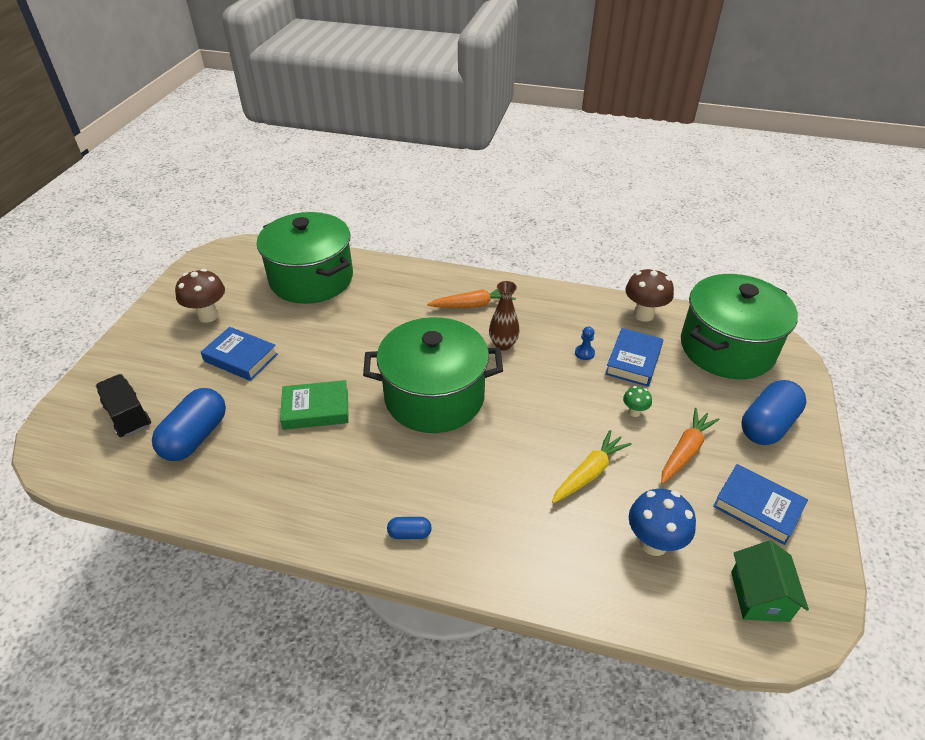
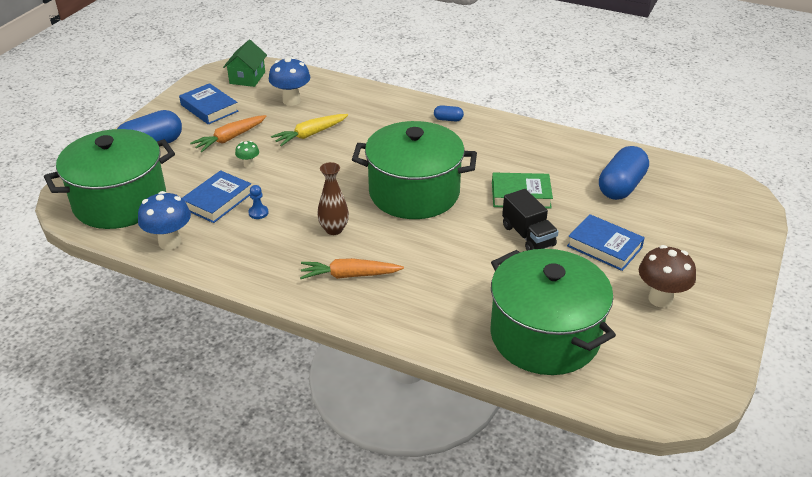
camera: 170 degrees left, 5 degrees down
(128, 416) = (690, 208): black truck -> black truck (528, 236)
(643, 315) = (170, 242): brown mushroom -> blue mushroom

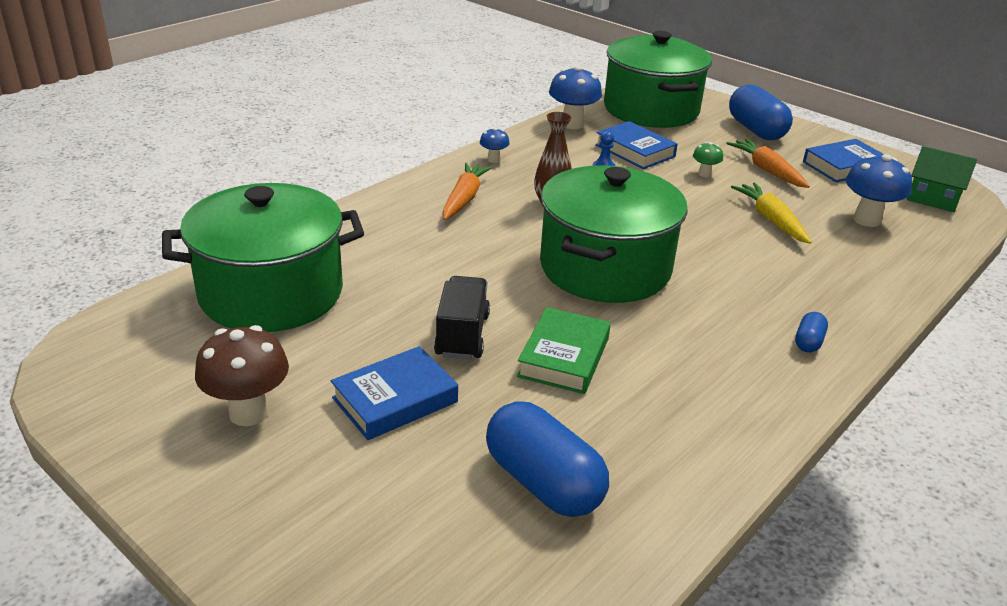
camera: 105 degrees right, 5 degrees down
(267, 275) = (493, 159): none -> blue mushroom
(528, 236) = (462, 335): black truck -> black truck turned 105 degrees clockwise

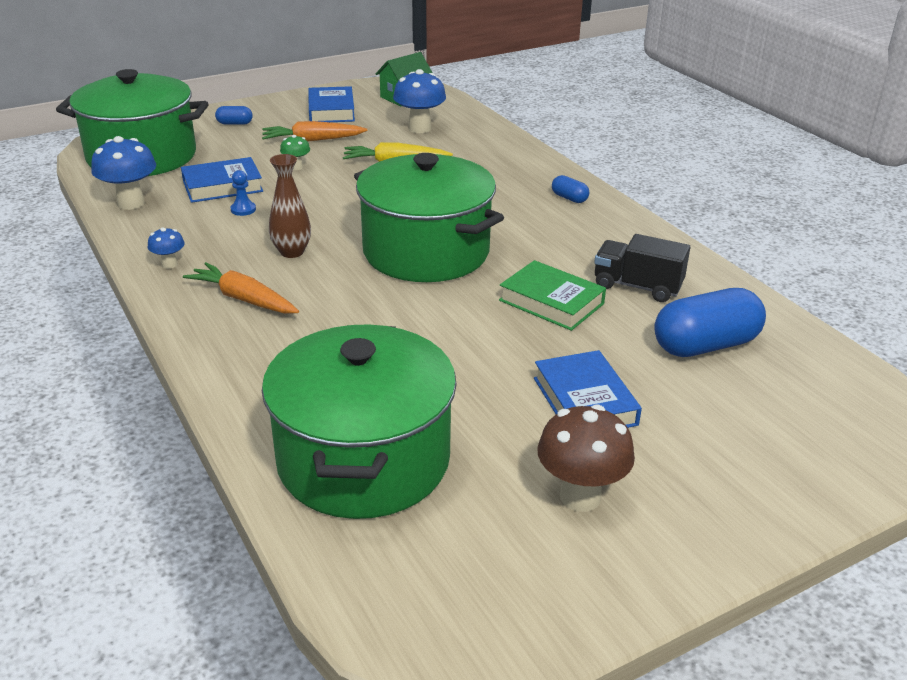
camera: 70 degrees left, 0 degrees up
(462, 335) = (499, 347): black truck -> black truck (637, 286)
(756, 130) = (234, 123): blue capsule -> blue capsule, size x0.46

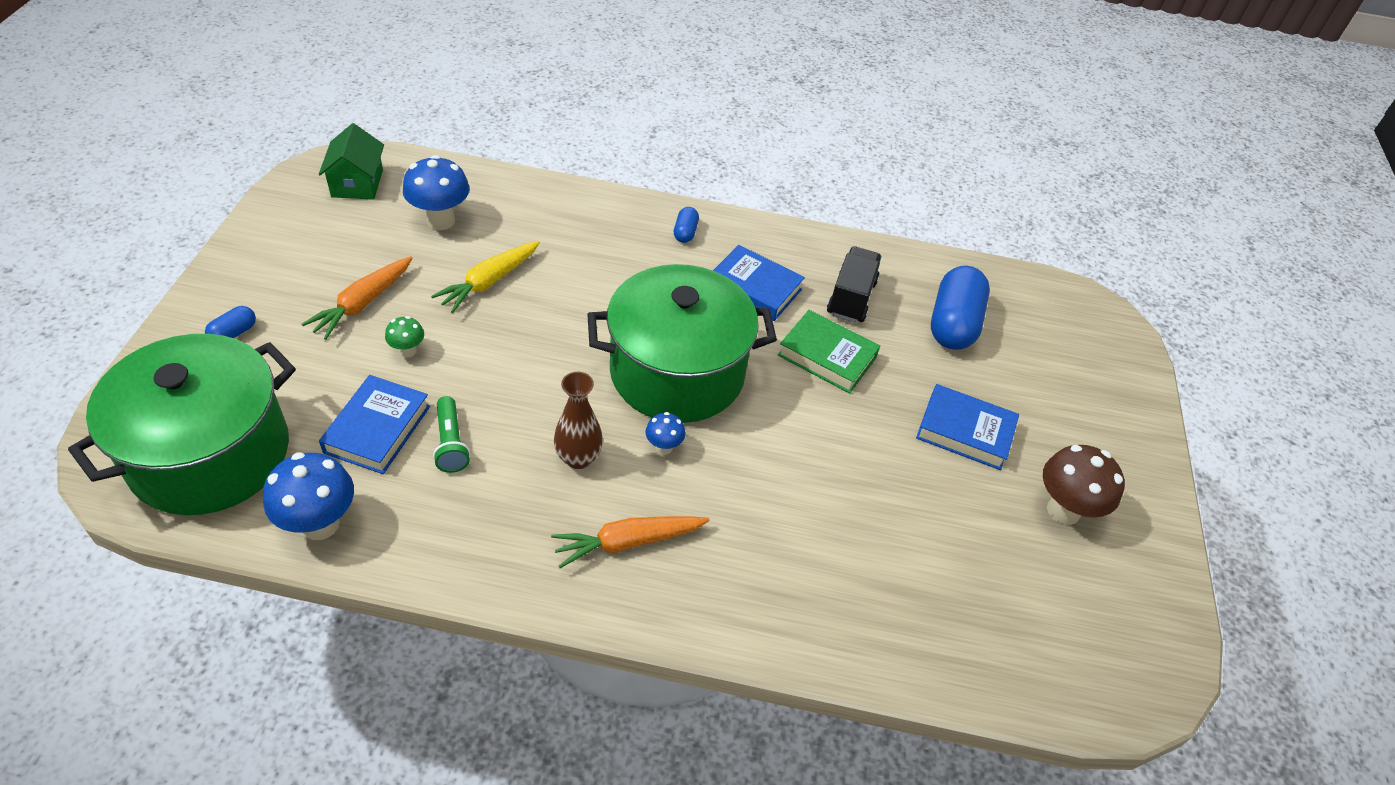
camera: 55 degrees left, 15 degrees up
(169, 264) = (500, 563): blue mushroom -> blue mushroom (664, 447)
(243, 209) = (450, 443): blue pawn -> green flashlight
(331, 110) = (311, 248): blue book -> blue book (754, 288)
(363, 460) = (936, 604): green pot -> none
(551, 302) = (827, 356): green book -> green book turned 45 degrees clockwise
(569, 198) = (685, 232): blue capsule -> blue capsule turned 75 degrees counterclockwise
(637, 286) = (851, 298): black truck -> black truck turned 135 degrees clockwise

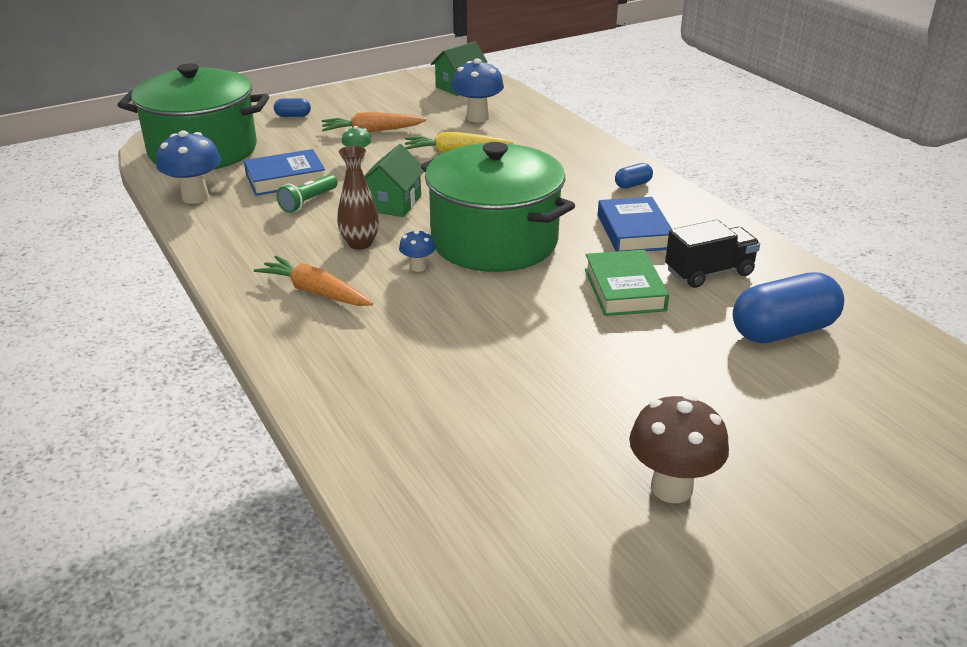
camera: 55 degrees right, 15 degrees down
(532, 388) = (393, 203): none -> green house
(965, 432) = (667, 390): blue book -> none

